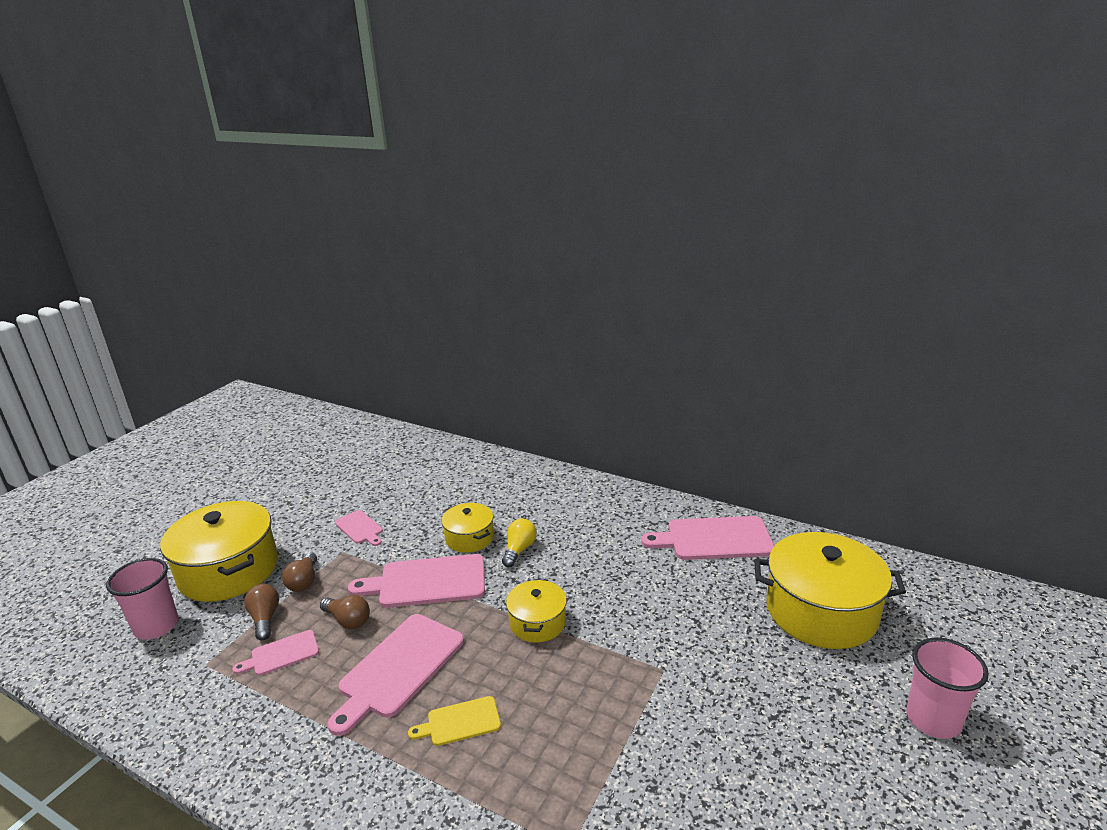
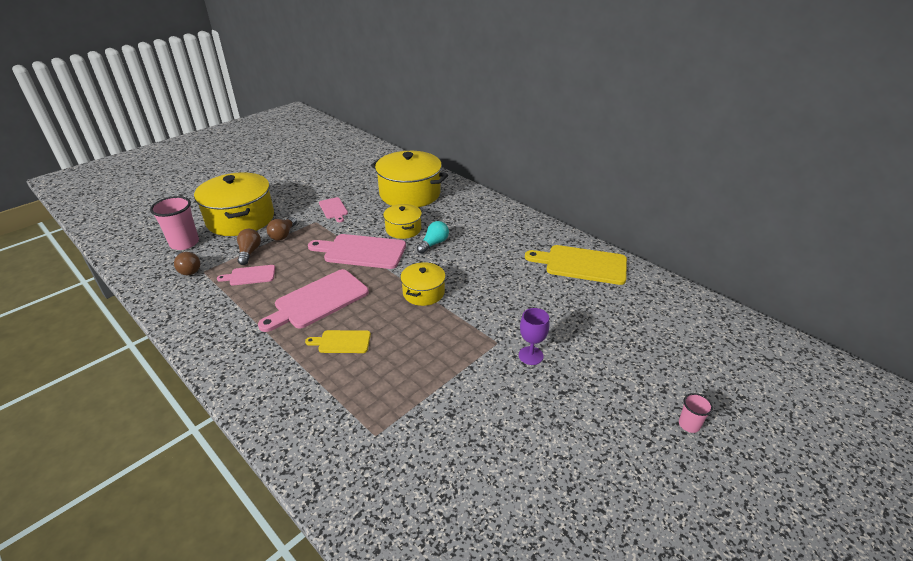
camera: 15 degrees right, 10 degrees up
(348, 620) = (300, 264): brown light bulb -> brown light bulb (188, 269)
(519, 550) = (434, 244): yellow light bulb -> turquoise light bulb
(712, 677) = (530, 355): none -> purple goblet
(714, 539) = (582, 264): pink cutting board -> yellow cutting board
(821, 611) = (640, 331): yellow pot -> yellow pot (410, 193)
(933, 719) = (689, 425): pink cup -> pink cup, size x0.51

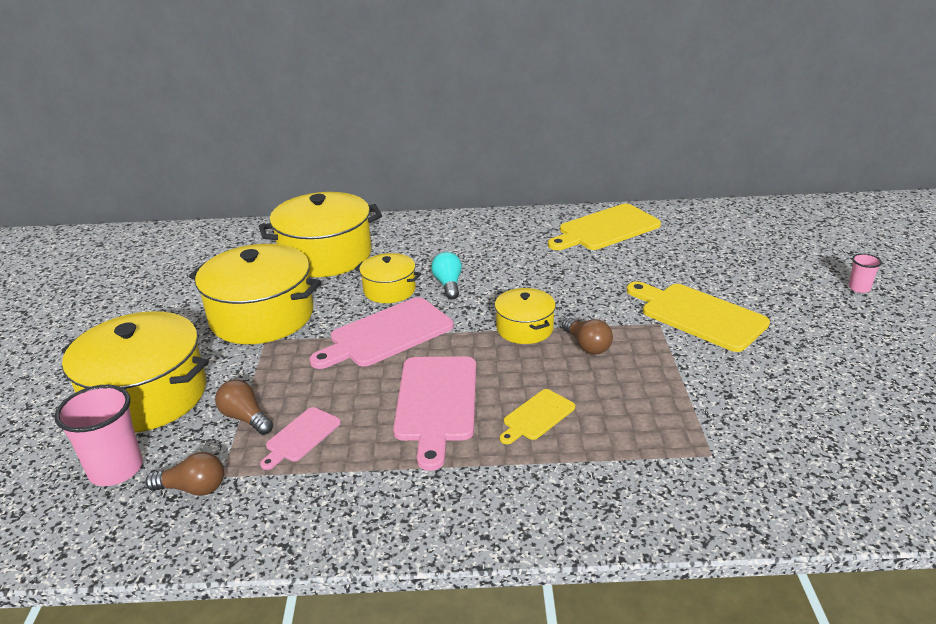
camera: 45 degrees left, 5 degrees down
(283, 235) = (252, 375): brown light bulb -> brown light bulb (587, 345)
(333, 209) = (262, 316): pink cutting board -> yellow pot
(530, 355) = (699, 315): purple goblet -> yellow cutting board

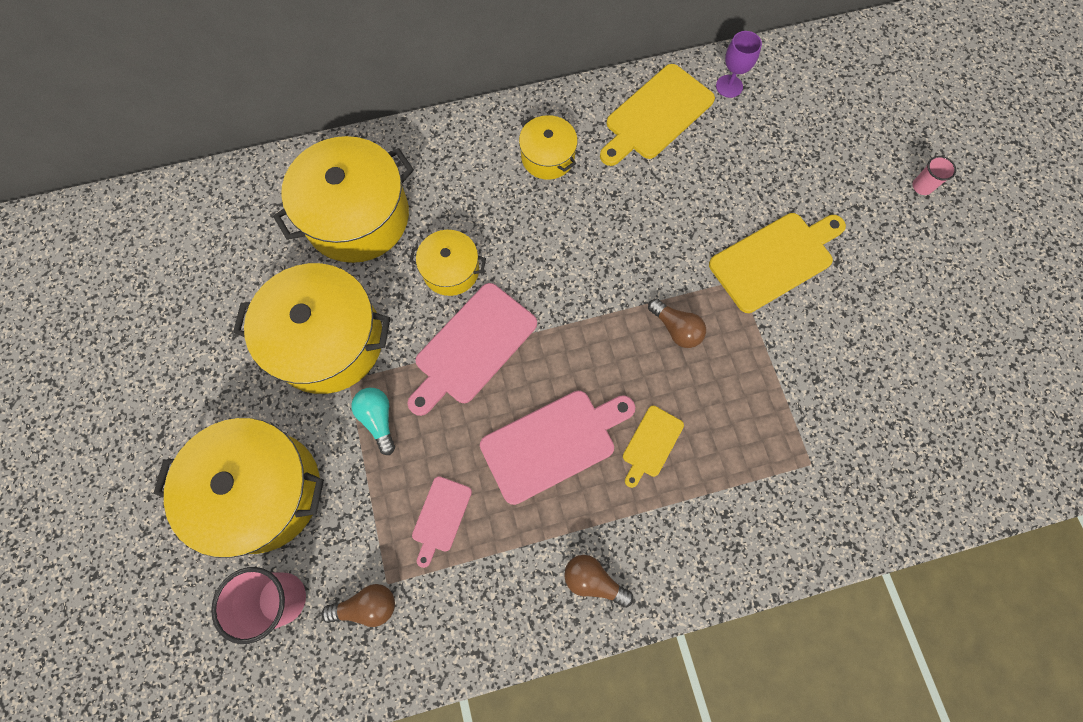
camera: 15 degrees left, 40 degrees up
(245, 418) = (376, 502): brown light bulb -> brown light bulb (593, 580)
(436, 403) = (553, 443): pink cutting board -> pink cutting board turned 105 degrees counterclockwise
(448, 284) = (511, 250): turquoise light bulb -> turquoise light bulb (378, 419)
(524, 328) = (609, 312): yellow pot -> yellow pot (547, 157)
(676, 220) = (729, 86): none -> purple goblet
(699, 315) = (775, 260): yellow cutting board -> yellow cutting board turned 120 degrees clockwise

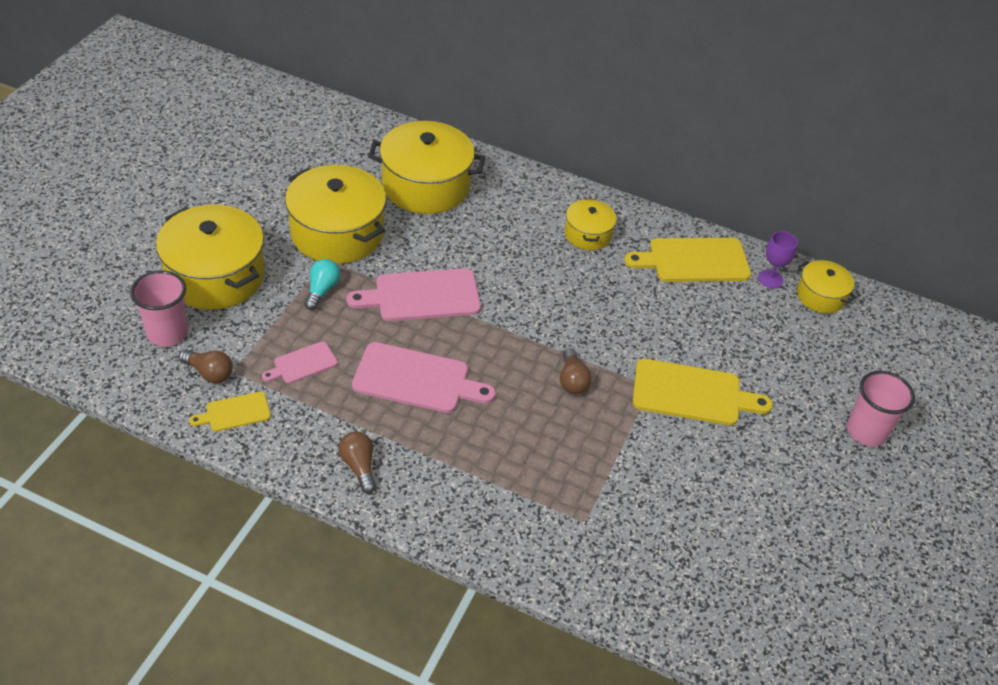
camera: 35 degrees right, 25 degrees down
(451, 270) = (454, 249): yellow pot -> yellow pot (820, 296)
(651, 444) = (482, 427): yellow cutting board -> yellow cutting board (235, 412)
(922, 186) = (866, 431): pink cup -> pink cup, size x1.96

